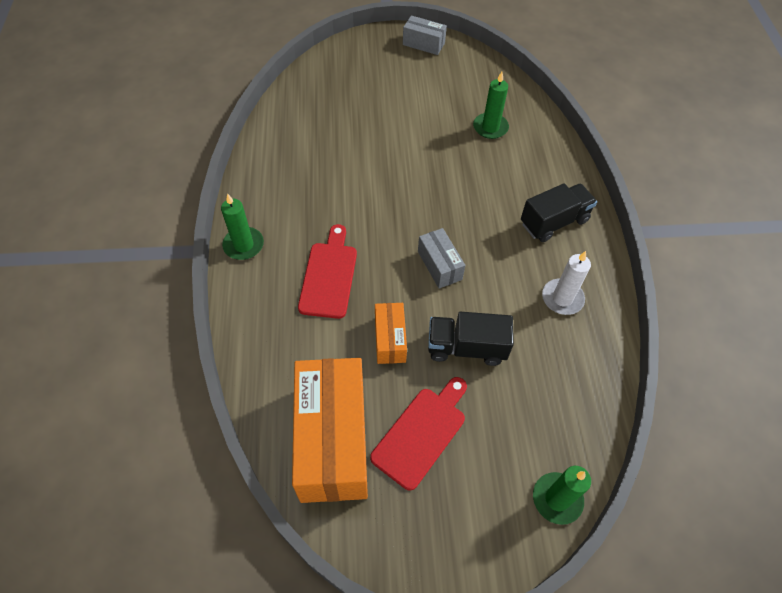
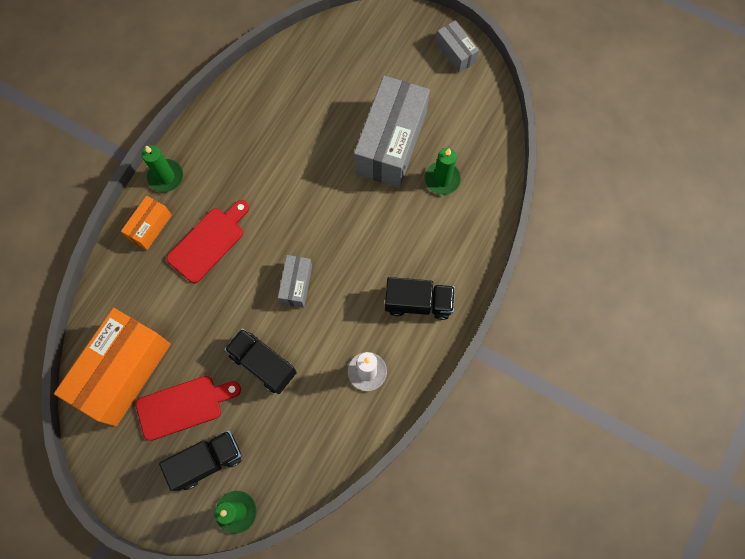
camera: 35 degrees right, 15 degrees up
(390, 339) = (214, 322): orange box -> orange box (150, 227)
(427, 123) = (391, 143): none -> grey box
(487, 470) = (207, 461): none -> black truck

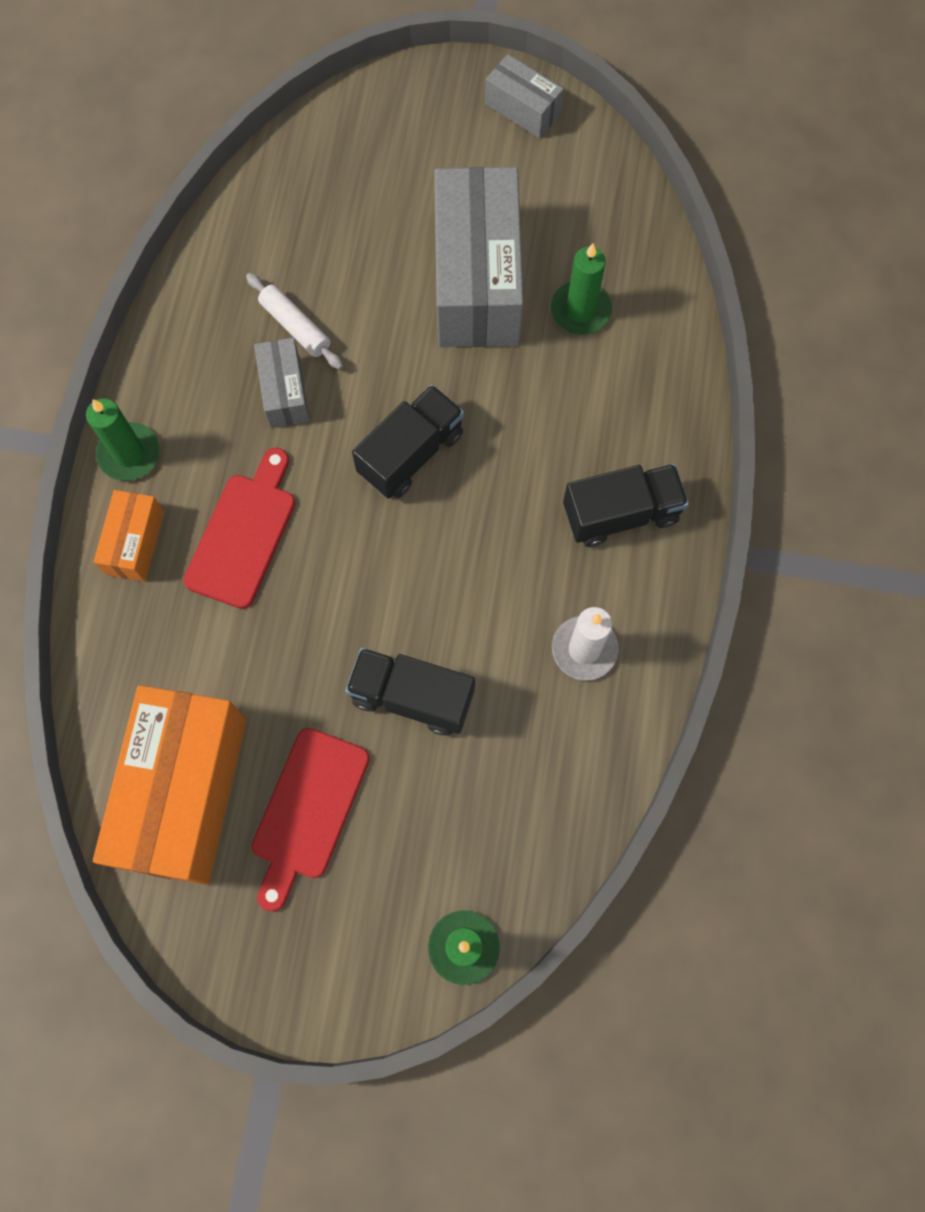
camera: 20 degrees left, 0 degrees up
(183, 406) = (308, 810): red cutting board -> red cutting board turned 150 degrees clockwise
(207, 461) = (382, 884): black truck -> black truck (410, 453)
(281, 136) = (295, 326): none -> white rolling pin
(296, 284) = (415, 552): grey box -> grey box (285, 392)

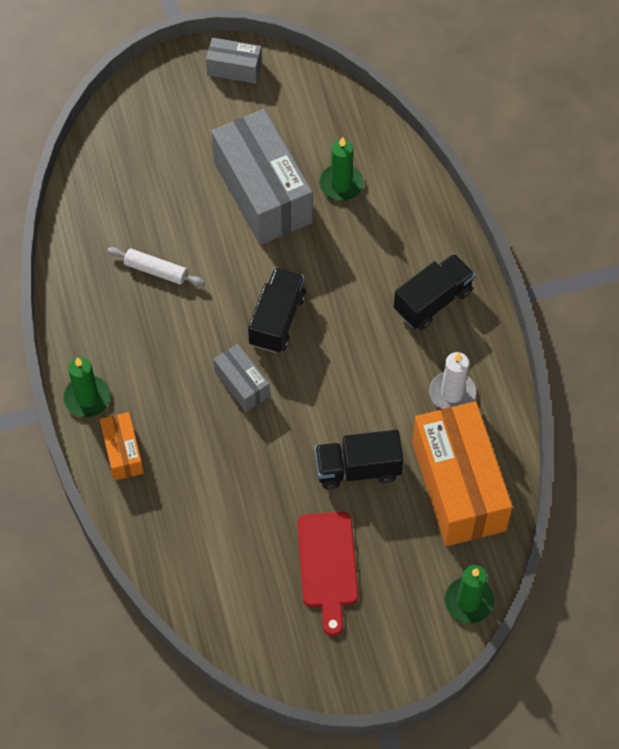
camera: 25 degrees left, 10 degrees down
(184, 792) = (241, 590): orange box -> orange box (458, 486)
(243, 534) = (193, 416): red cutting board -> none
(285, 392) = (171, 315): grey box -> grey box (242, 384)

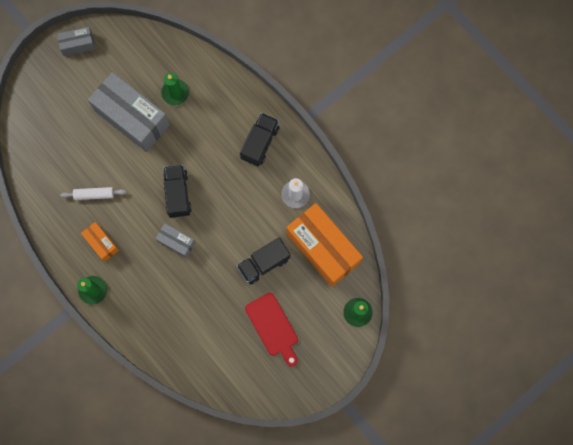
camera: 25 degrees left, 15 degrees up
(123, 452) = (129, 313): orange box -> orange box (101, 243)

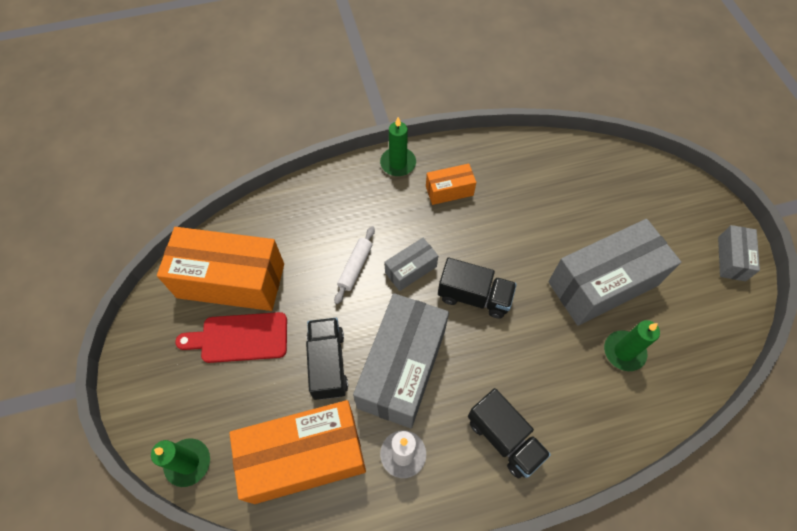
camera: 115 degrees right, 15 degrees down
(94, 194) = (514, 204): white rolling pin -> white rolling pin (355, 267)
(238, 356) = (231, 280): none -> orange box
(246, 217) = (402, 368): none -> grey box

